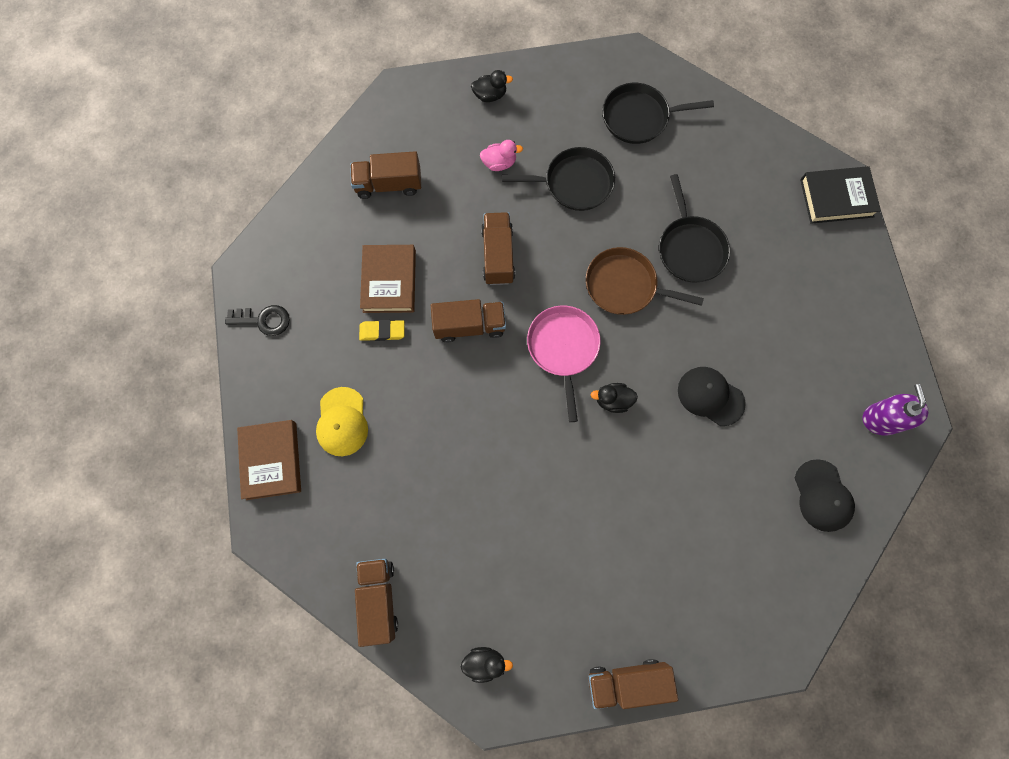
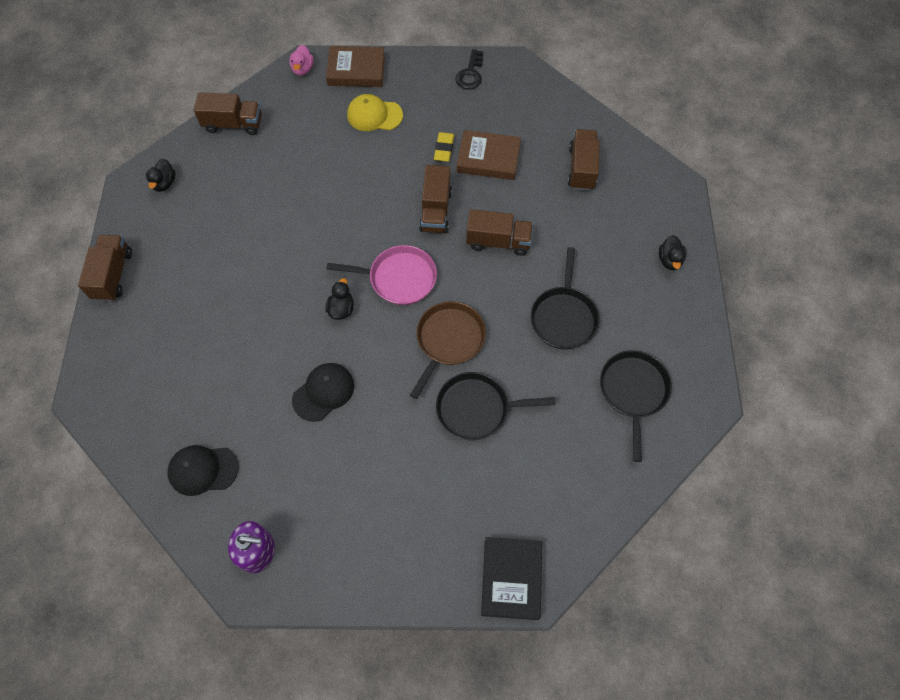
camera: 100 degrees right, 10 degrees down
(499, 163) = (593, 257): pink duck -> pink duck (303, 69)

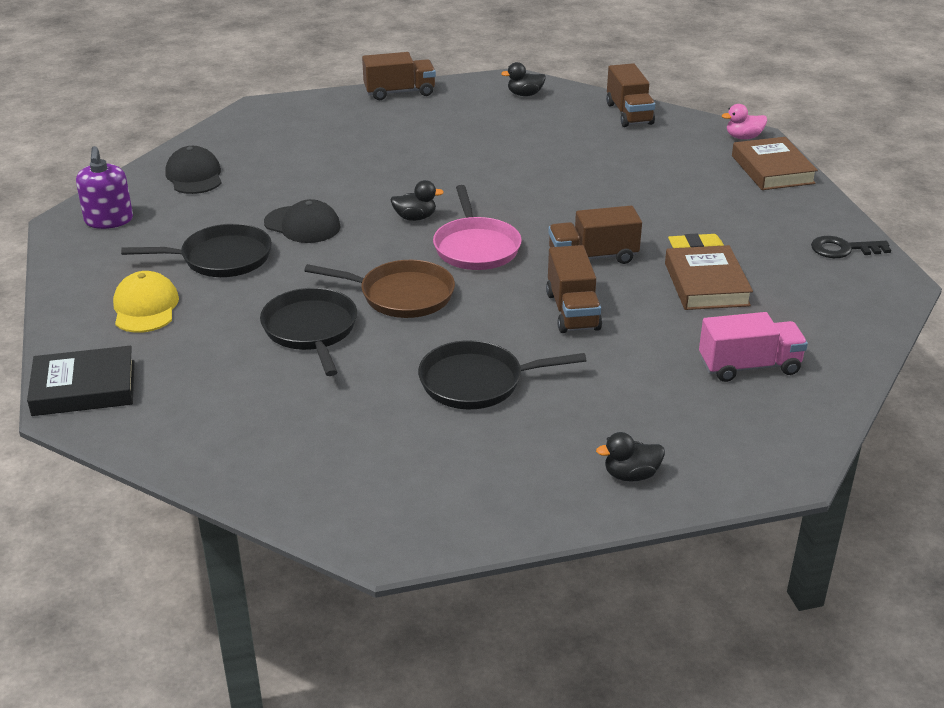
camera: 75 degrees right, 30 degrees down
(374, 115) = (712, 192): yellow cap -> yellow cap (145, 307)
(581, 168) = (749, 366): brown truck -> pink truck
(633, 391) = (378, 461): black pan -> black pan (221, 258)

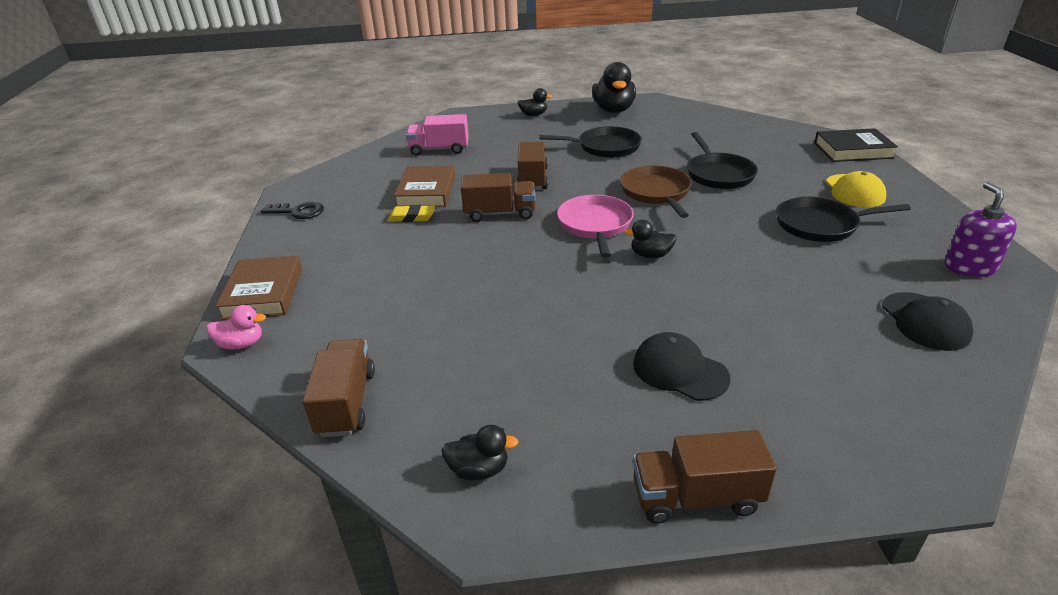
camera: 170 degrees left, 0 degrees up
(302, 225) = (760, 252): black cap -> black cap (679, 370)
(402, 295) = (656, 192): brown pan -> brown pan turned 60 degrees clockwise
(470, 497) = (613, 110): none -> black duck

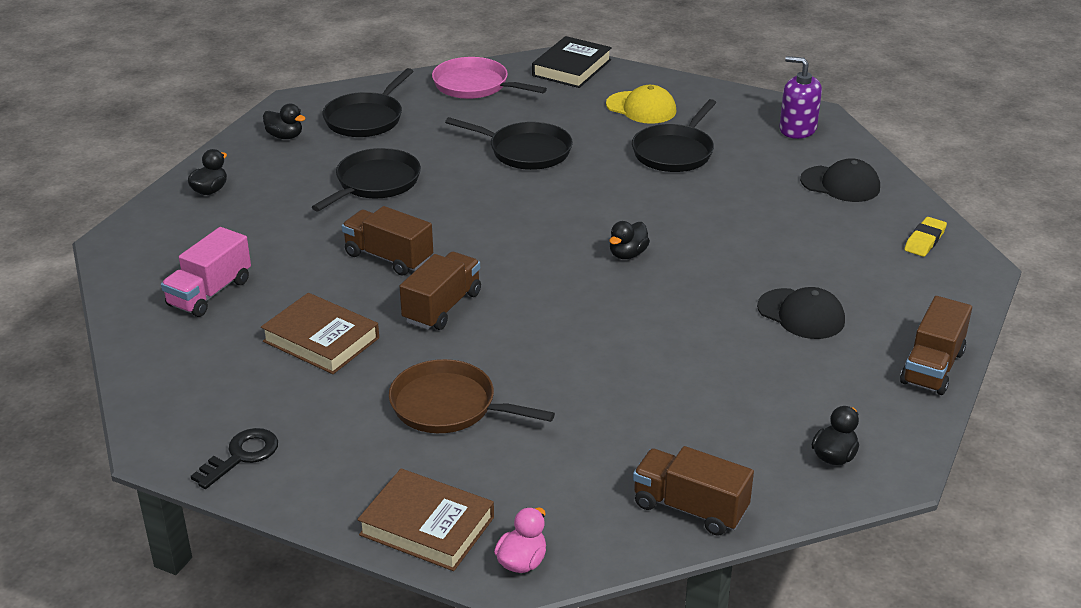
camera: 60 degrees left, 0 degrees up
(411, 217) = (373, 369): yellow eraser -> yellow eraser (924, 240)
(595, 225) = (538, 260): pink pan -> pink pan (474, 85)
(613, 110) = (285, 136): black duck -> black duck, size x0.52
(656, 192) = (517, 200): brown pan -> brown pan (448, 406)
(668, 120) = (366, 119): none -> black pan
(679, 370) = (801, 314): black cap -> black cap turned 120 degrees counterclockwise

